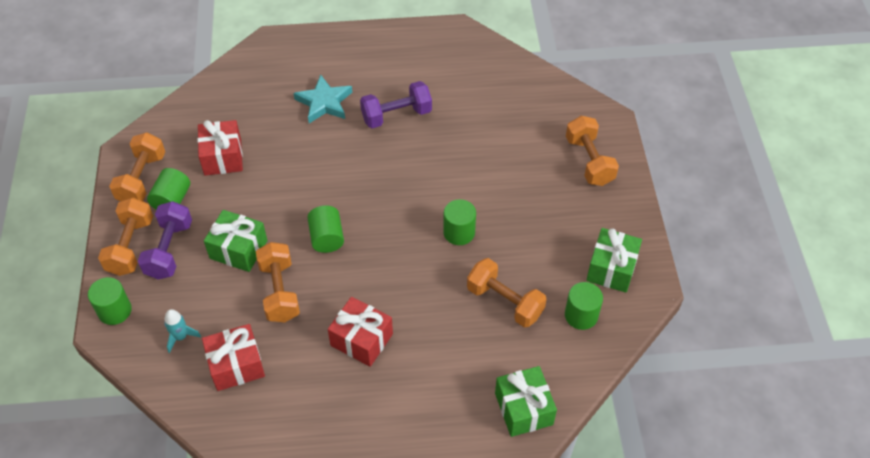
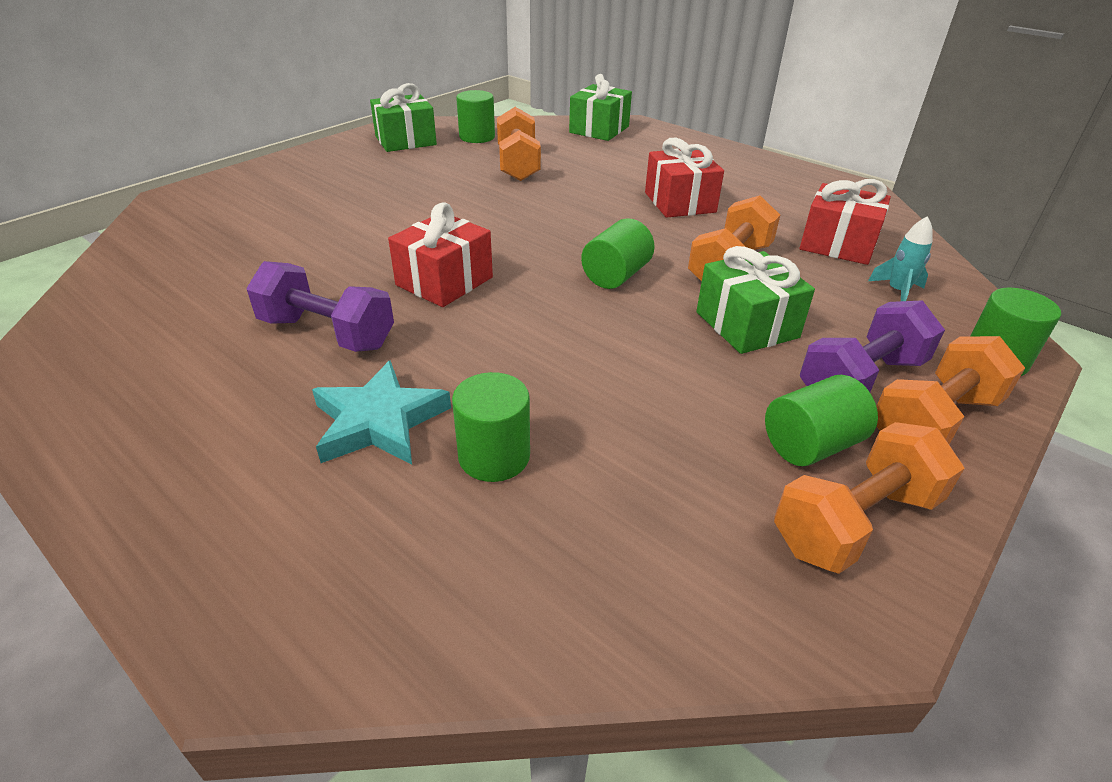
camera: 135 degrees left, 15 degrees down
(223, 157) = (655, 454): red gift -> red gift (444, 281)
(459, 232) = (474, 210): green cylinder -> green cylinder (494, 456)
(589, 161) = (264, 186): orange dumbbell -> none

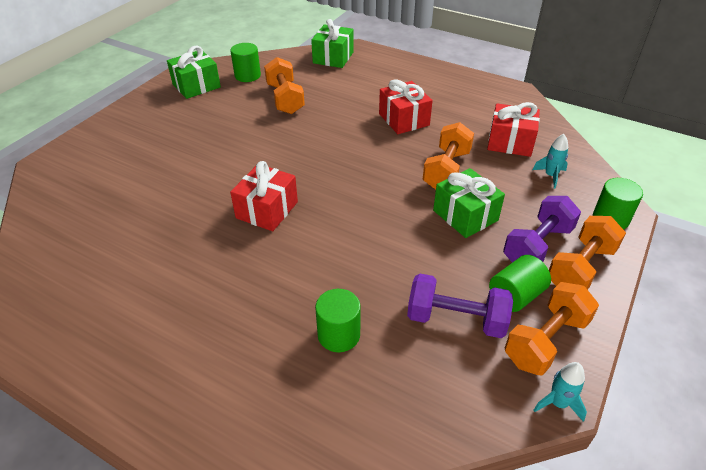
camera: 10 degrees left, 5 degrees up
(327, 333) = (204, 263): purple dumbbell -> purple dumbbell (456, 319)
(379, 421) = (262, 323): turquoise star -> none
(616, 276) = (377, 188): green cylinder -> none
(864, 631) = (558, 403): none -> turquoise rocket

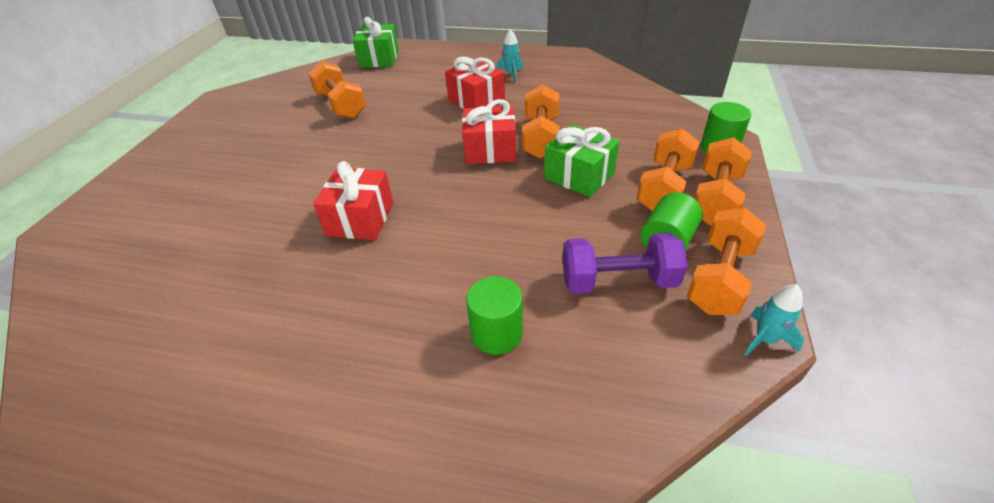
camera: 15 degrees left, 0 degrees up
(196, 86) = (234, 111): green gift -> none
(247, 76) = (291, 91): green cylinder -> none
(510, 142) = (591, 100): red gift -> red gift (490, 150)
(537, 246) = (664, 188): purple dumbbell -> orange dumbbell
(550, 176) = (644, 122): turquoise rocket -> turquoise rocket (511, 74)

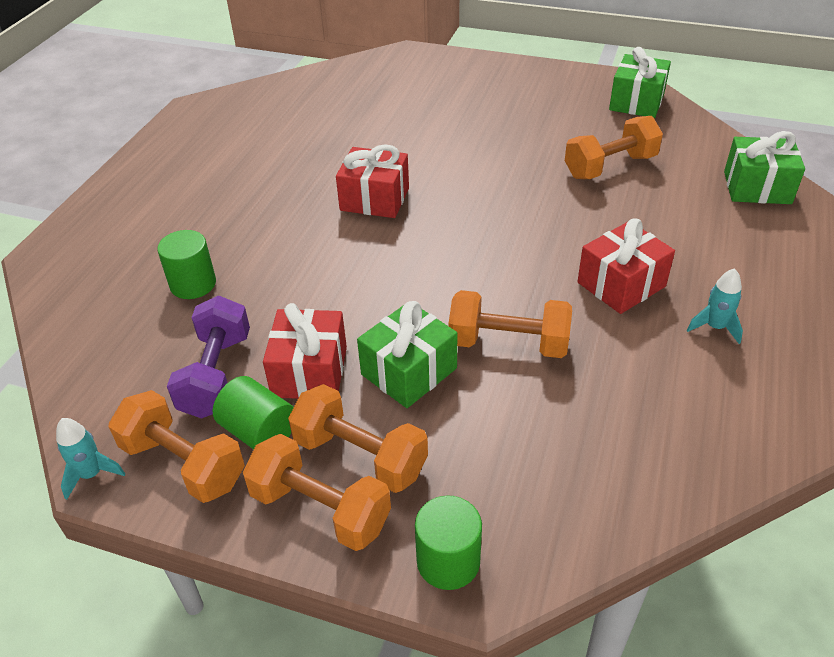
camera: 95 degrees right, 0 degrees up
(253, 95) = (636, 102): none -> green gift
(490, 150) = (484, 293): red gift -> red gift (310, 371)

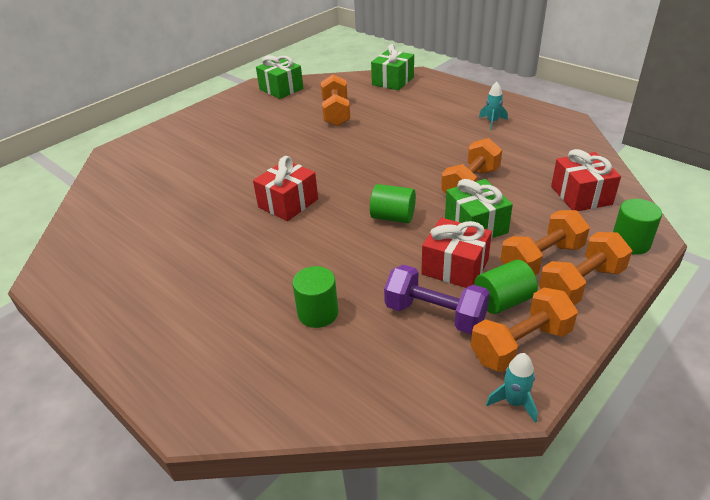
camera: 65 degrees left, 5 degrees down
(389, 290) = (393, 217): none -> green cylinder
(621, 284) = (443, 137): red gift -> red gift (581, 195)

